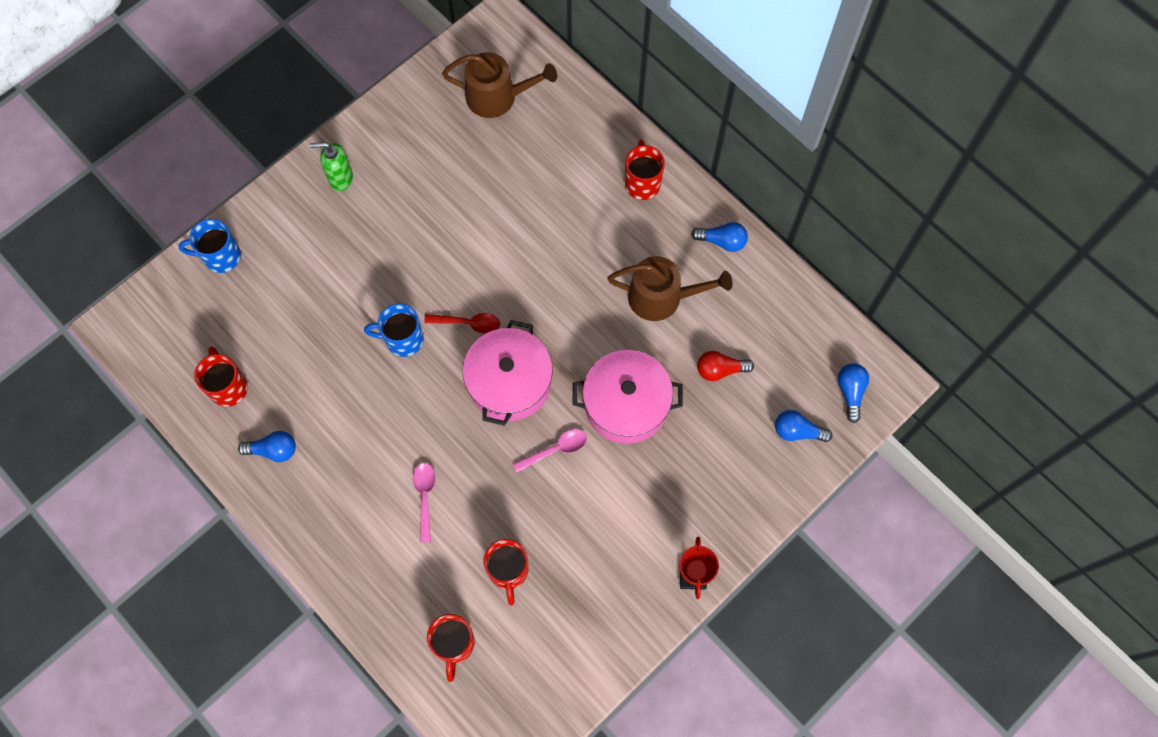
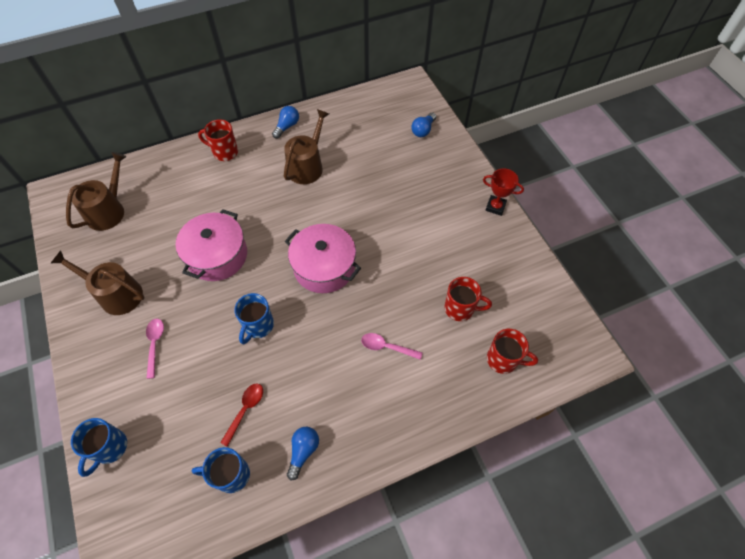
camera: 70 degrees left, 10 degrees down
(228, 387) = (231, 475): red mug -> blue mug
(340, 178) = (101, 332): green soap dispenser -> none
(390, 168) = (116, 294): none -> brown watering can
(468, 323) = (268, 279): red spoon -> red spoon (245, 410)
(555, 449) = (384, 254): pink spoon -> pink spoon (155, 344)
(626, 404) = (370, 206): pink pot -> pink pot (217, 255)
(720, 370) = (369, 153): red light bulb -> none
(850, 392) = (409, 101): blue light bulb -> none

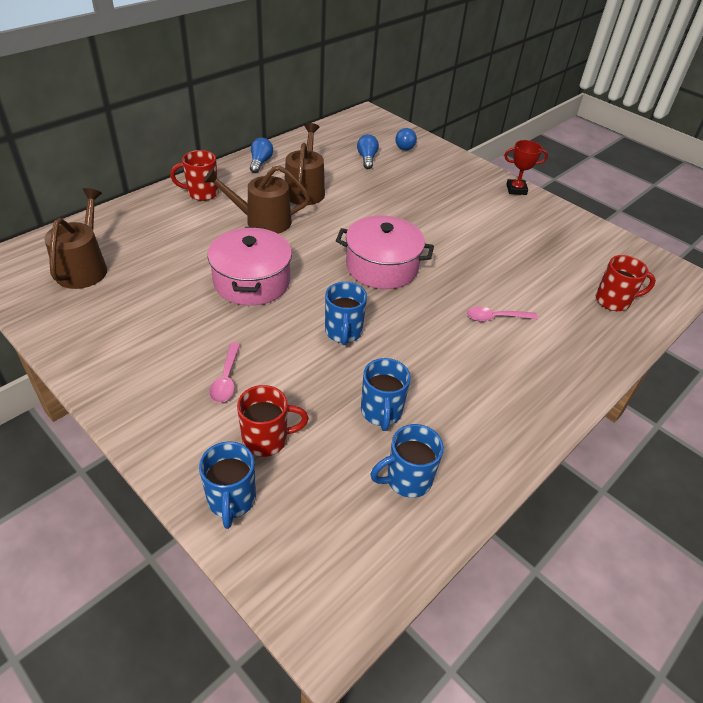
camera: 25 degrees left, 15 degrees down
(116, 294) = (143, 343): brown watering can -> brown watering can (262, 221)
(155, 344) = (226, 379): pink spoon -> pink spoon turned 150 degrees counterclockwise
(245, 410) = (381, 412): red spoon -> blue mug
(303, 451) = (474, 432): blue light bulb -> blue light bulb (367, 159)
(460, 309) = (543, 271): red mug -> red mug (267, 439)

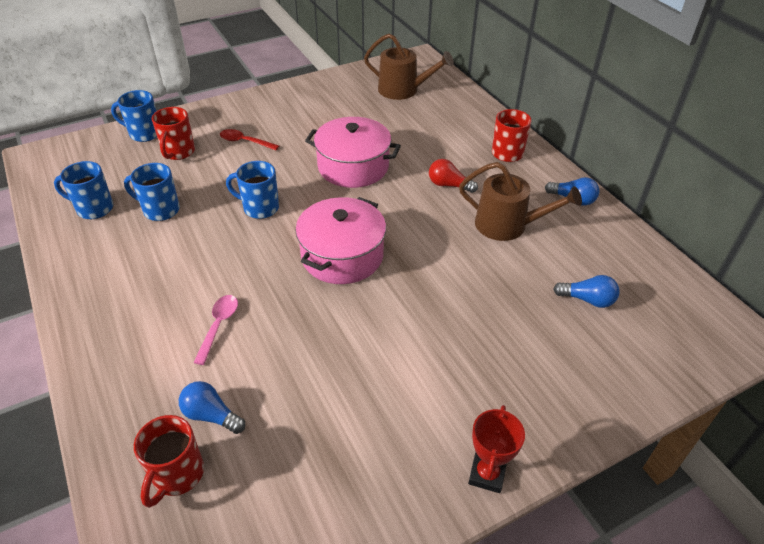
camera: 110 degrees right, 0 degrees up
(226, 379) = (245, 142): pink spoon -> red spoon
(262, 221) = (449, 185): brown watering can -> red light bulb
(405, 145) = (634, 358): blue light bulb -> blue light bulb (211, 415)
(407, 479) = (94, 209): blue mug -> blue mug turned 75 degrees counterclockwise

